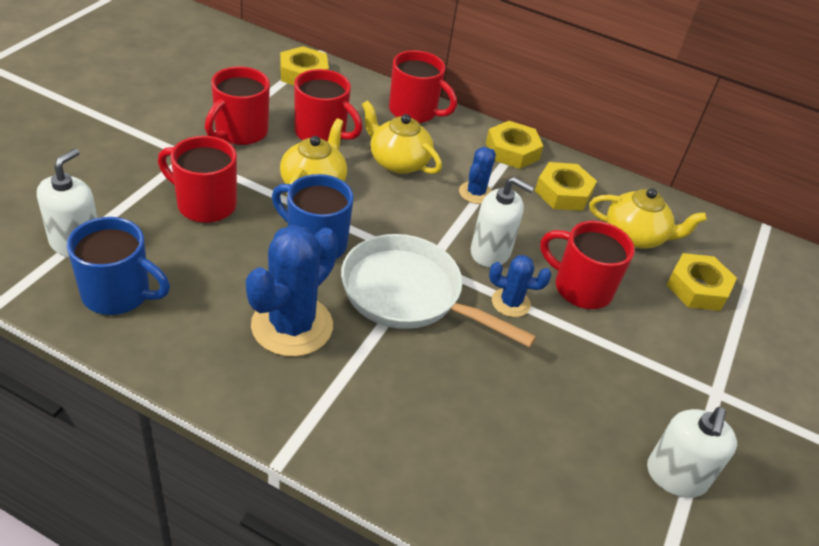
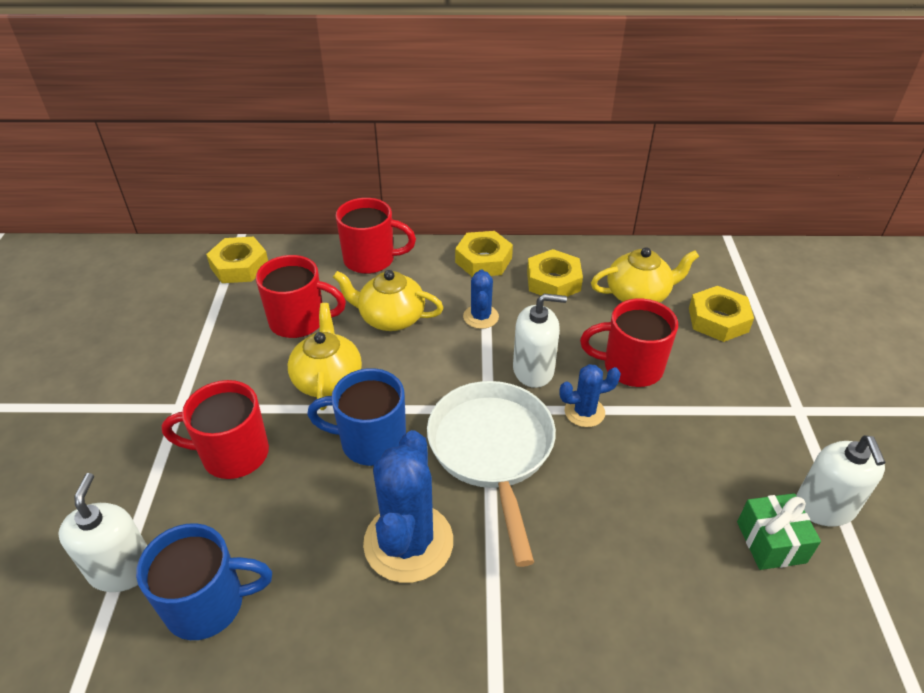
camera: 20 degrees left, 0 degrees up
(240, 132) = (217, 357): red mug -> none
(408, 294) = (492, 450): white pan -> white pan turned 75 degrees clockwise
(601, 476) = (771, 542): none -> green gift

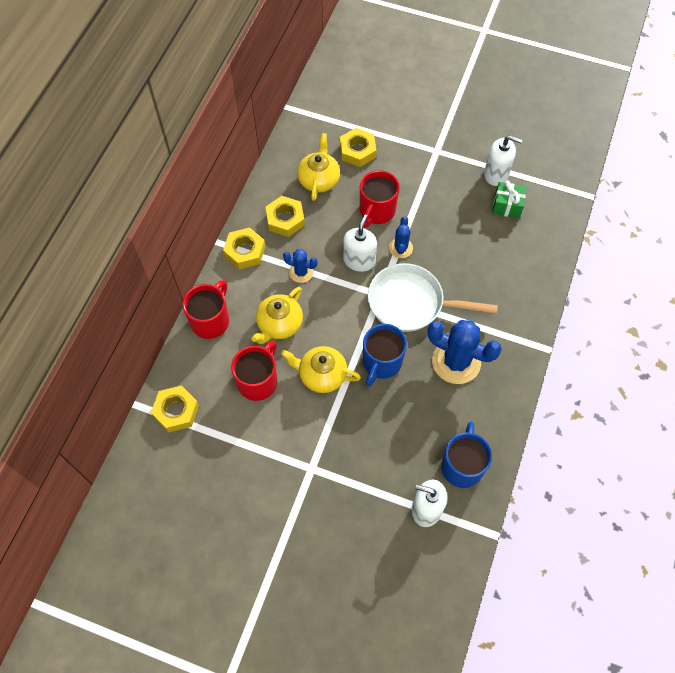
camera: 70 degrees left, 20 degrees up
(233, 454) = (363, 440): red mug -> none

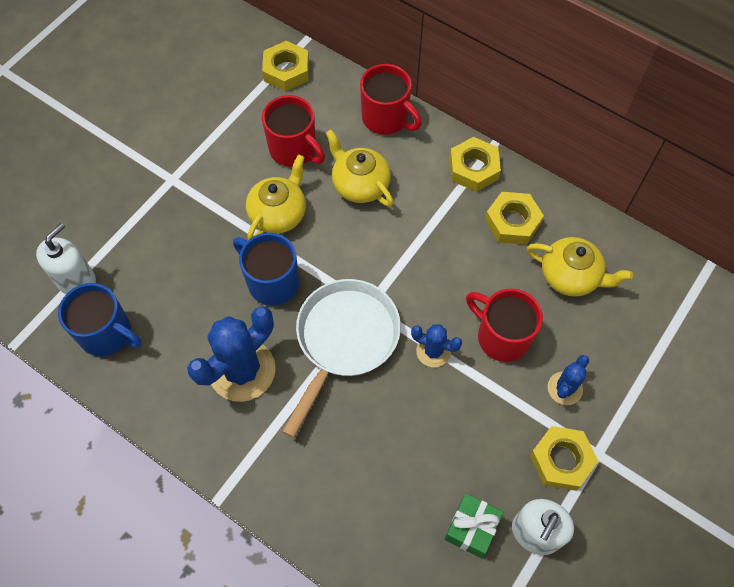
camera: 105 degrees right, 0 degrees up
(301, 272) = (427, 223): blue cactus -> blue cactus (565, 388)
(357, 151) = (614, 339): yellow nut -> yellow nut (561, 460)
(359, 260) = (426, 294): white soap dispenser -> none

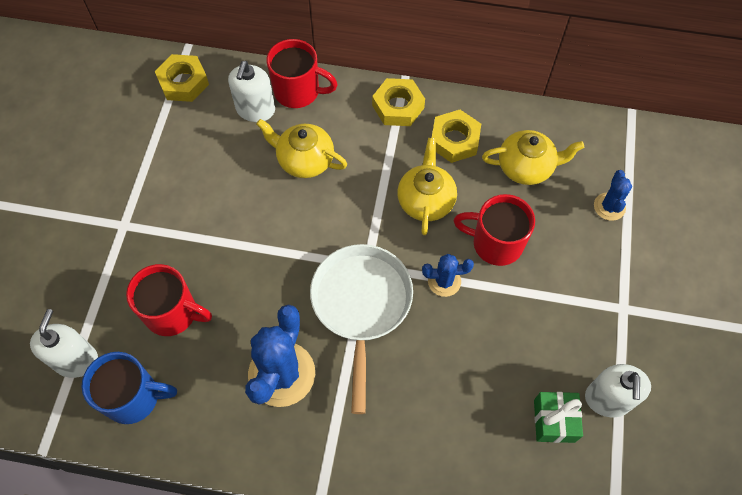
camera: 25 degrees left, 0 degrees up
(271, 282) = (268, 281): blue mug -> none
(278, 213) = (243, 216): yellow teapot -> yellow teapot (425, 200)
(294, 150) = (227, 152): red mug -> red mug (173, 313)
(338, 120) = (255, 110): none -> white soap dispenser
(561, 460) = (597, 327): yellow nut -> none
(565, 388) = (569, 265): blue cactus -> blue cactus (609, 207)

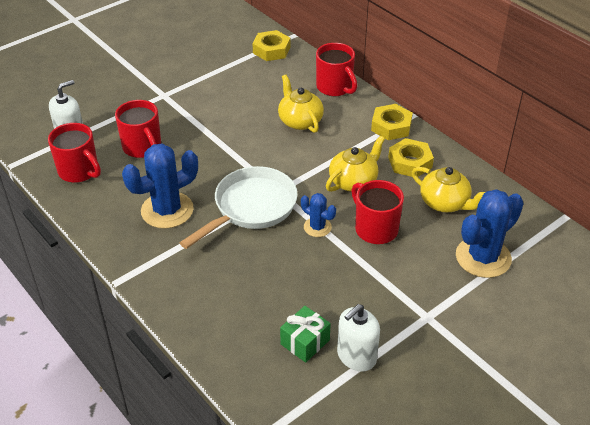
camera: 40 degrees right, 20 degrees down
(134, 397) = (79, 171): blue mug -> red mug
(255, 110) = (298, 83): white soap dispenser -> none
(609, 207) = (483, 257): blue cactus -> blue cactus, size x1.91

